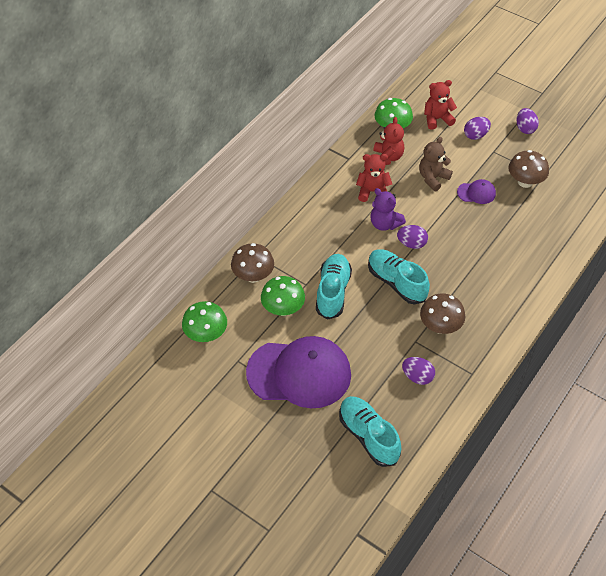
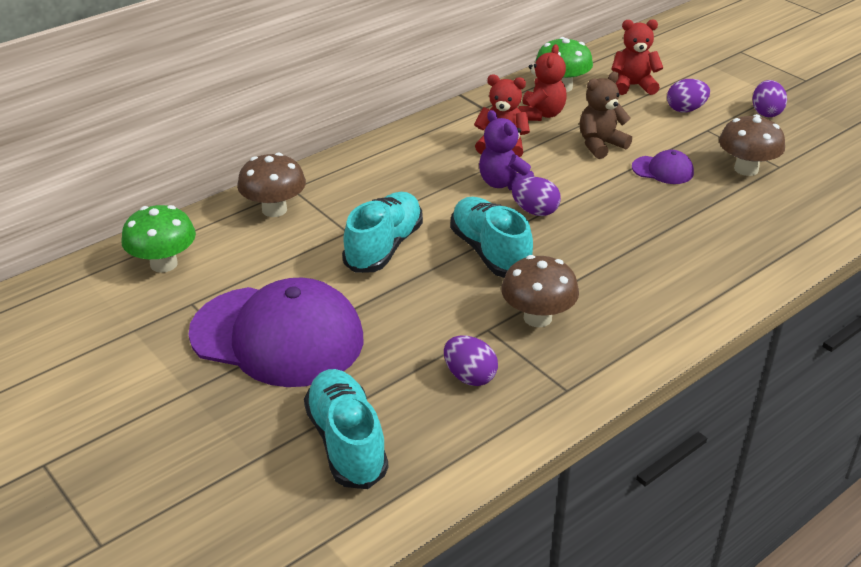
camera: 15 degrees right, 15 degrees down
(283, 309) = (297, 254): green mushroom -> none

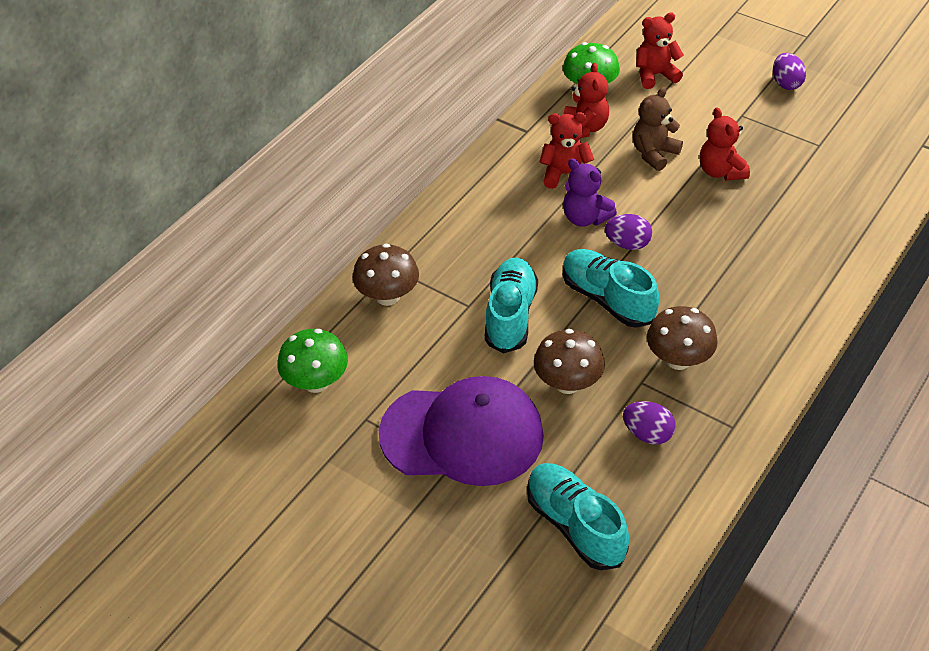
camera: 15 degrees left, 10 degrees up
(663, 170) = (720, 171): purple cap -> red teddy bear
(685, 109) = (713, 95): purple egg -> none
(746, 169) = (792, 154): brown mushroom -> brown mushroom (567, 383)

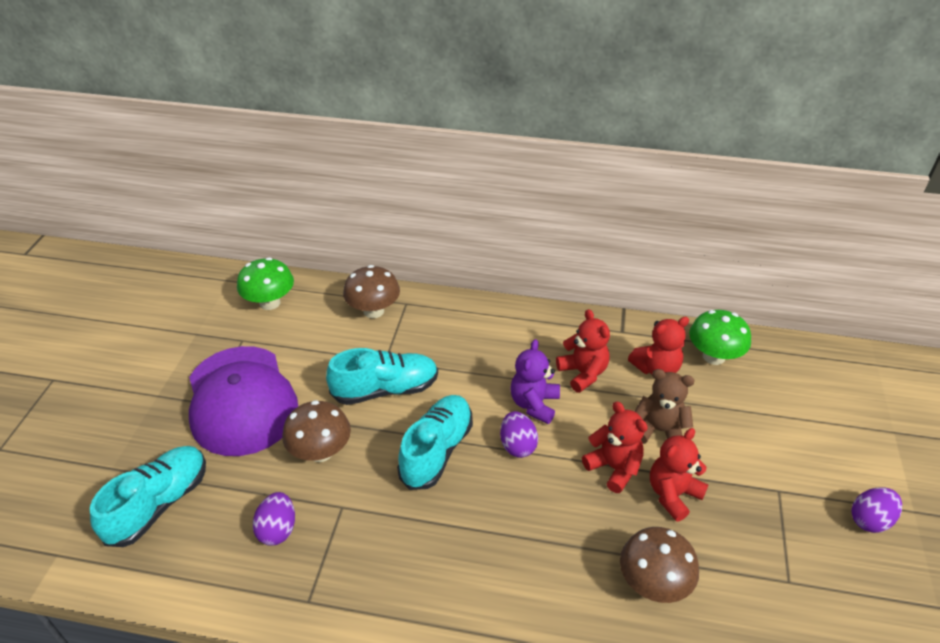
camera: 65 degrees right, 5 degrees down
(655, 75) = (779, 399): red teddy bear -> red teddy bear (614, 468)
(678, 359) = (381, 529): brown mushroom -> brown mushroom (653, 583)

